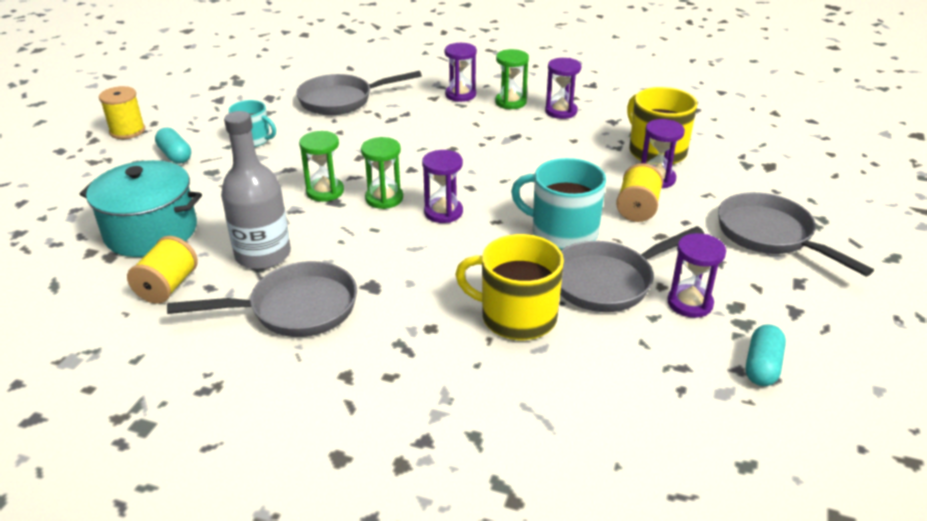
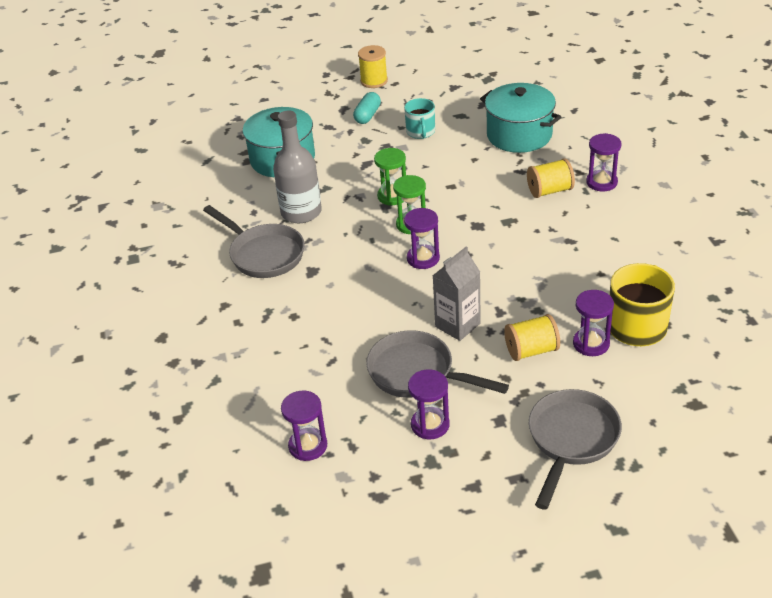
camera: 60 degrees right, 5 degrees up
(168, 286) = (240, 197): yellow spool -> yellow spool (550, 191)
(341, 100) = (519, 135): grey pan -> turquoise pot
(510, 102) = (623, 212): green hourglass -> none
(516, 317) = (337, 347): yellow mug -> none
(561, 111) = (642, 245): purple hourglass -> purple hourglass (308, 446)
(562, 232) = (457, 325): turquoise mug -> grey carton
(762, 366) = (388, 487): turquoise capsule -> none

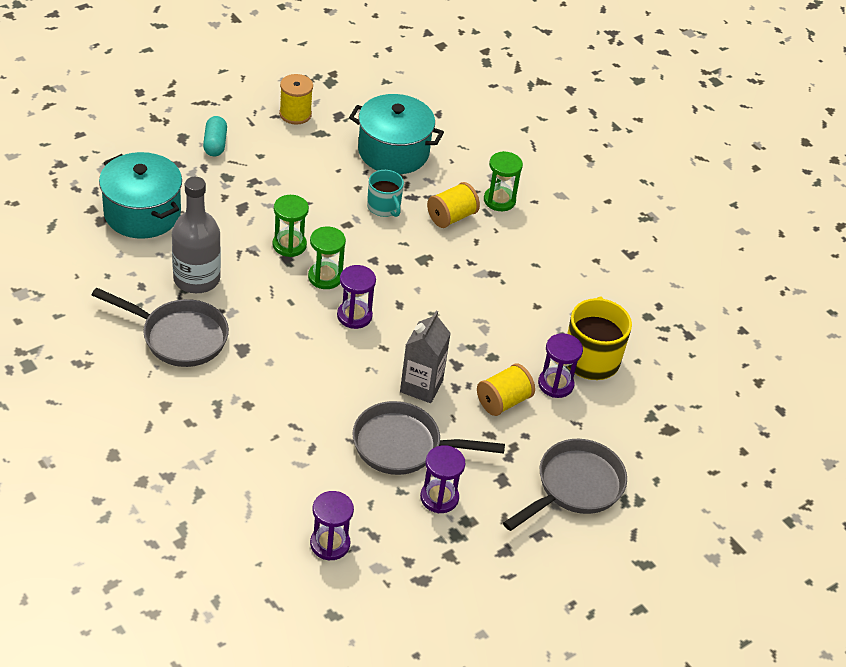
camera: 30 degrees left, 5 degrees up
(374, 81) = (201, 96): yellow spool -> yellow spool (295, 114)
(421, 132) = (285, 159): turquoise mug -> turquoise mug (384, 207)
(571, 440) = (574, 487): grey pan -> grey pan turned 45 degrees clockwise
(601, 182) = (499, 200): purple hourglass -> green hourglass

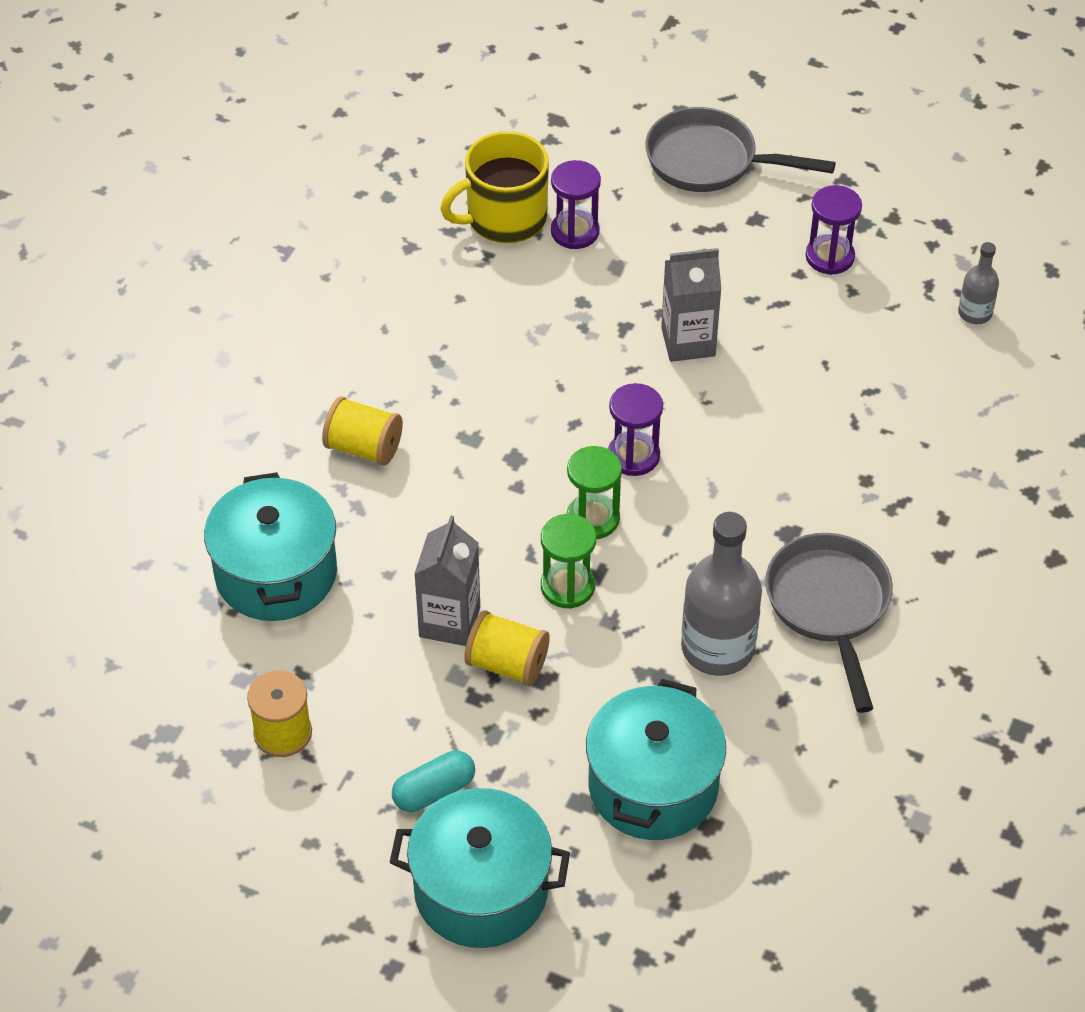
camera: 115 degrees left, 5 degrees up
(148, 134) = (481, 890): none -> turquoise pot
(307, 194) = (449, 622): none -> grey carton
(330, 544) = (975, 313): purple hourglass -> grey bottle
(384, 207) = (404, 526): turquoise mug -> none
(403, 446) = (789, 316): grey pan -> none
(499, 200) = (287, 414): green hourglass -> none
(503, 401) = (643, 264): yellow spool -> yellow spool (507, 664)

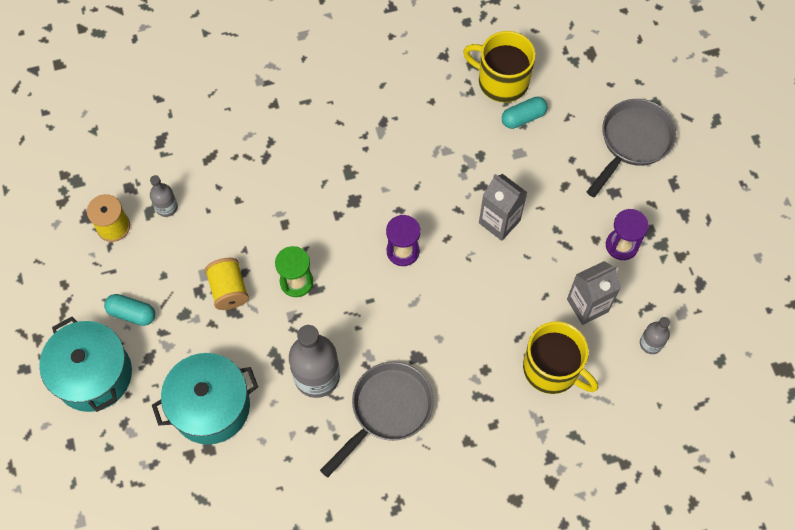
camera: 50 degrees right, 15 degrees up
(276, 573) = (198, 154): turquoise pot -> none
(317, 656) = (166, 207): none -> grey bottle
(364, 447) = (302, 132): yellow spool -> none
(449, 622) = (232, 247): grey carton -> grey carton (587, 305)
(575, 232) = (523, 118): purple hourglass -> turquoise capsule
(593, 518) = (347, 262): green hourglass -> none
(710, 161) = (632, 142): grey pan -> grey pan turned 60 degrees clockwise
(923, 418) = (552, 369): none -> yellow mug

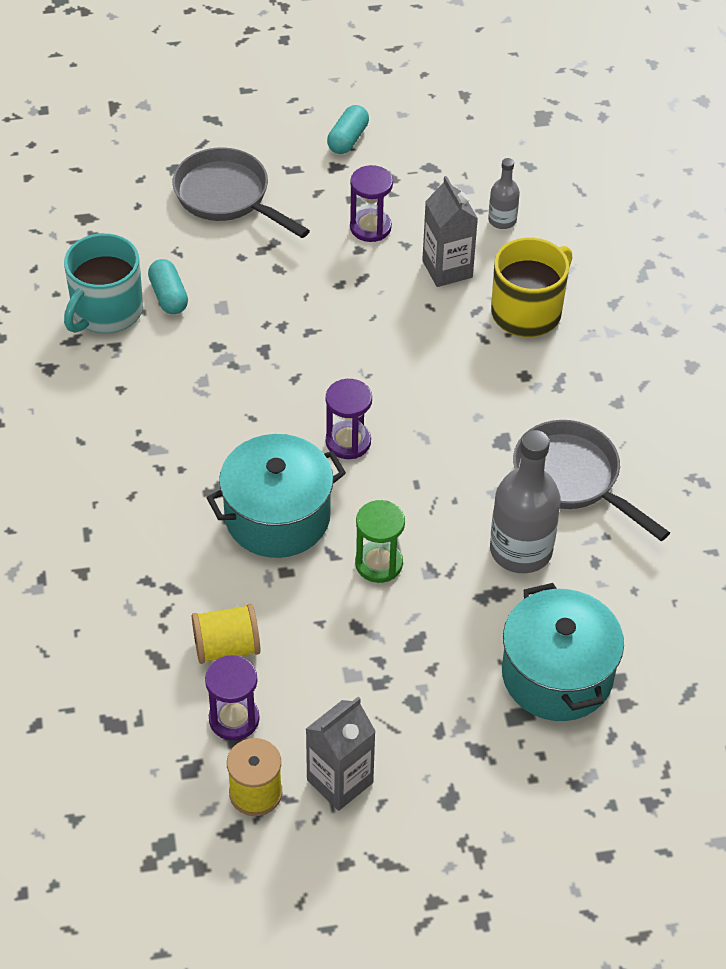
camera: 85 degrees left, 15 degrees down
(93, 375) = (499, 823): turquoise pot -> turquoise pot (277, 517)
(132, 313) = (405, 770): turquoise capsule -> turquoise capsule (348, 139)
(166, 207) = (234, 719): grey bottle -> purple hourglass
(229, 290) = (381, 645): yellow spool -> yellow spool (226, 647)
(499, 221) = (319, 338): grey carton -> grey carton (340, 781)
(501, 81) = (106, 311): yellow mug -> turquoise mug

